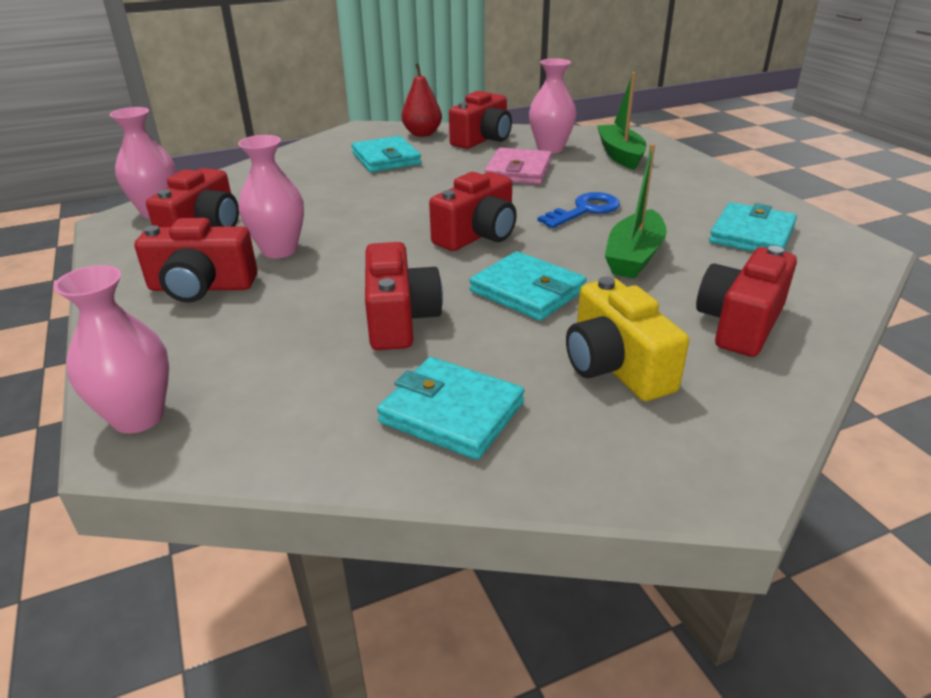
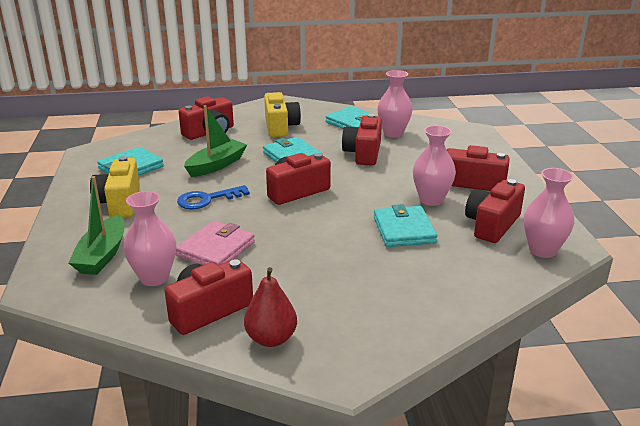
camera: 165 degrees left, 5 degrees down
(138, 417) = (475, 136): pink vase -> pink vase (393, 133)
(386, 159) = (332, 292): turquoise wallet -> turquoise wallet (404, 230)
(684, 194) = (120, 202): none -> yellow camera

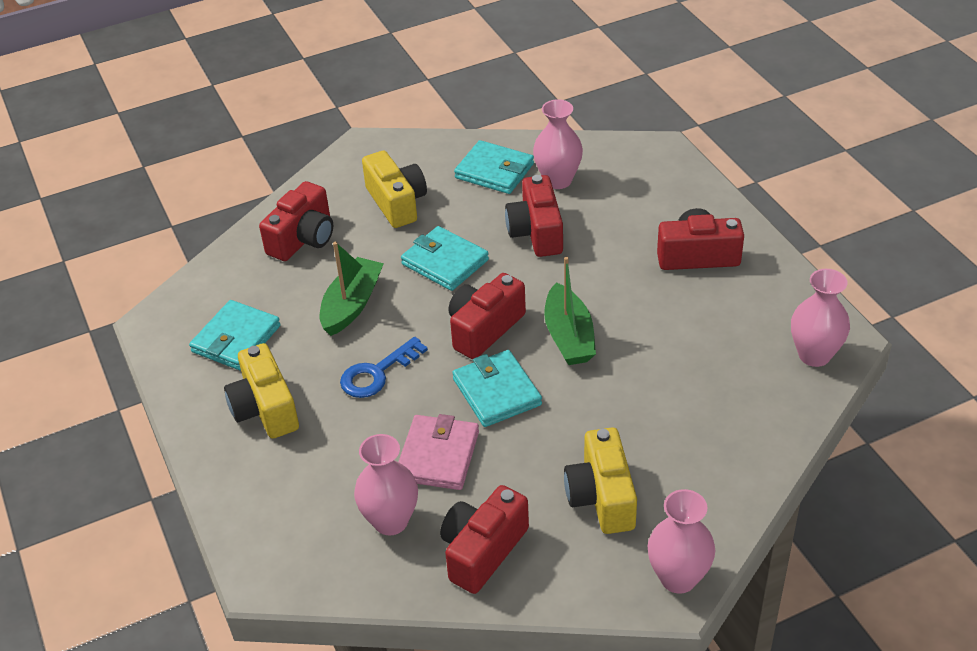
camera: 15 degrees left, 15 degrees up
(102, 255) = (303, 503): green boat -> green boat (569, 336)
(271, 339) = (573, 570): red pear -> none
(323, 298) = (601, 497): none -> yellow camera
(404, 230) = (646, 363): turquoise wallet -> turquoise wallet (497, 392)
(431, 200) = (658, 301): pink vase -> pink vase (678, 578)
(492, 225) = (745, 327): red camera -> none

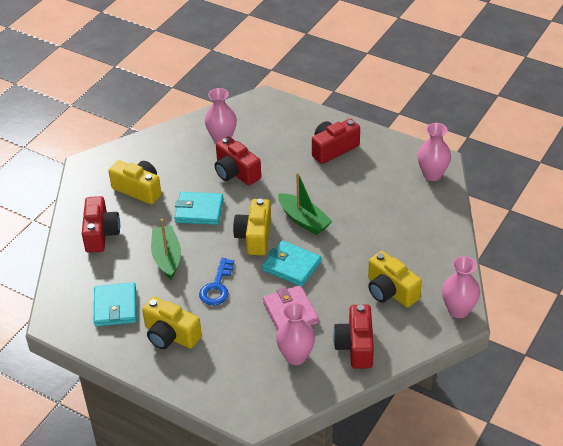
camera: 35 degrees left, 0 degrees up
(484, 329) = (254, 236): red camera -> yellow camera
(494, 171) = (180, 148): turquoise wallet -> none

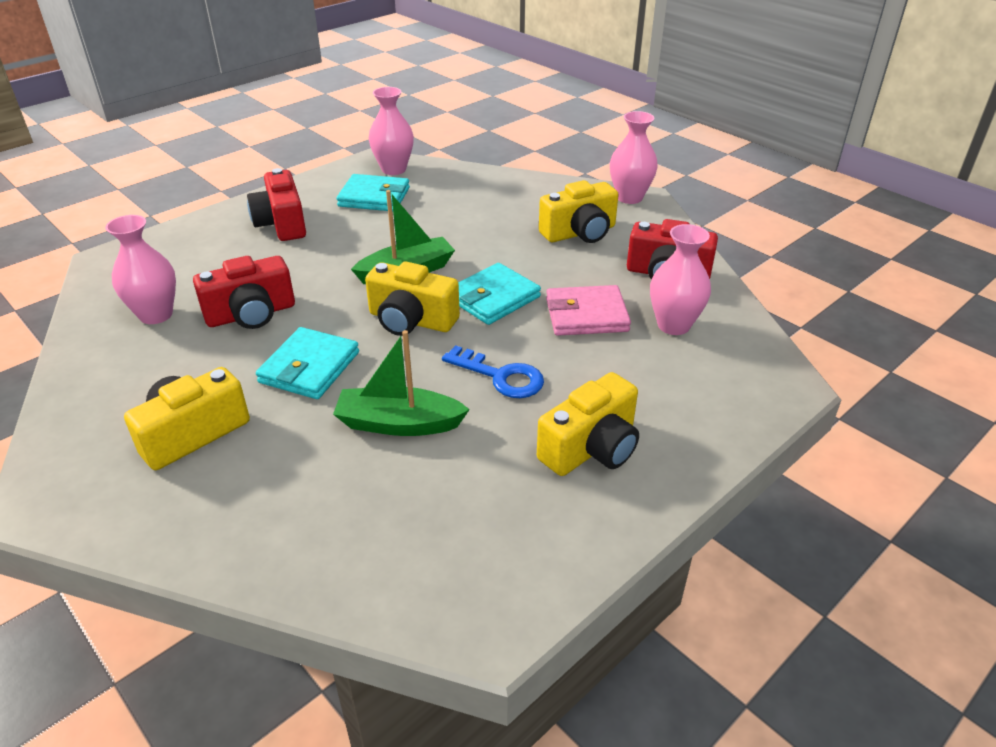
camera: 75 degrees left, 5 degrees down
(101, 234) = (274, 508): red camera -> none
(115, 307) = (492, 514): turquoise wallet -> turquoise wallet (374, 197)

